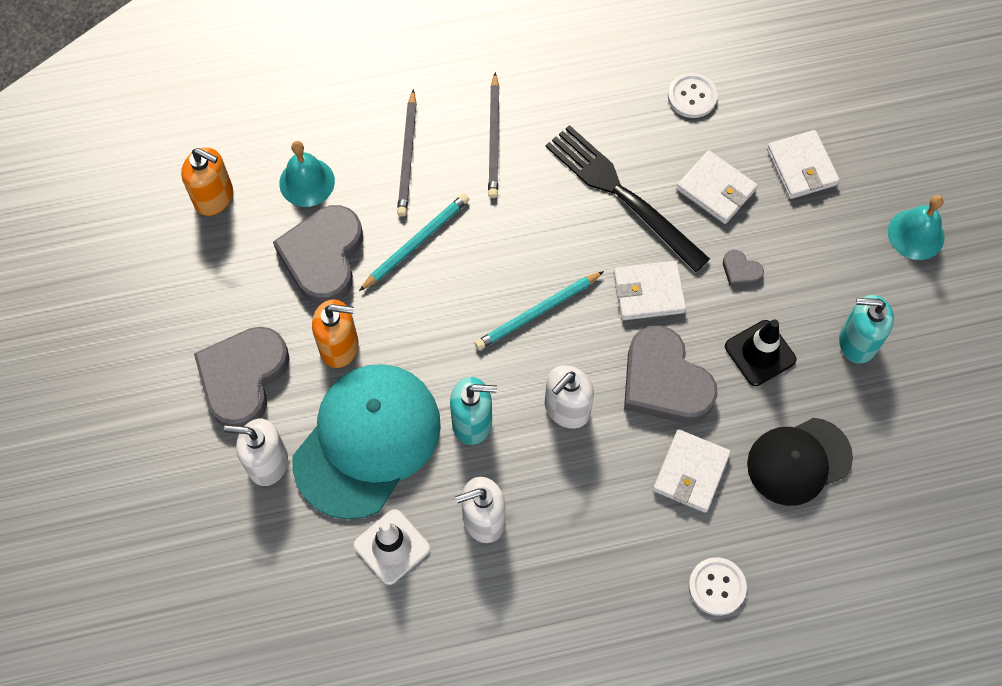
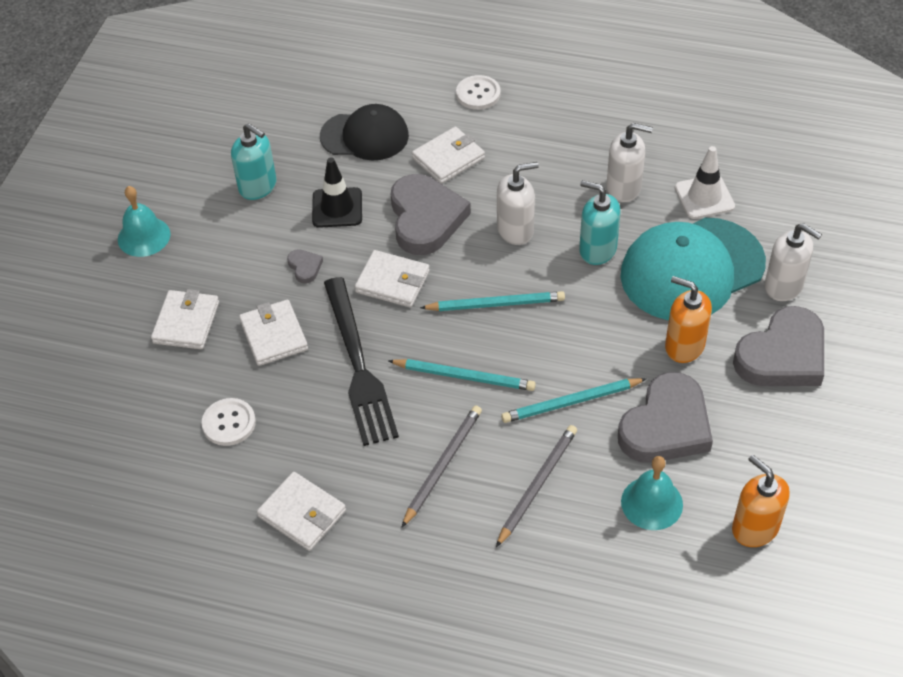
camera: 150 degrees left, 15 degrees down
(523, 225) = (464, 376): none -> turquoise pencil
(580, 53) = (302, 514): none -> white wallet

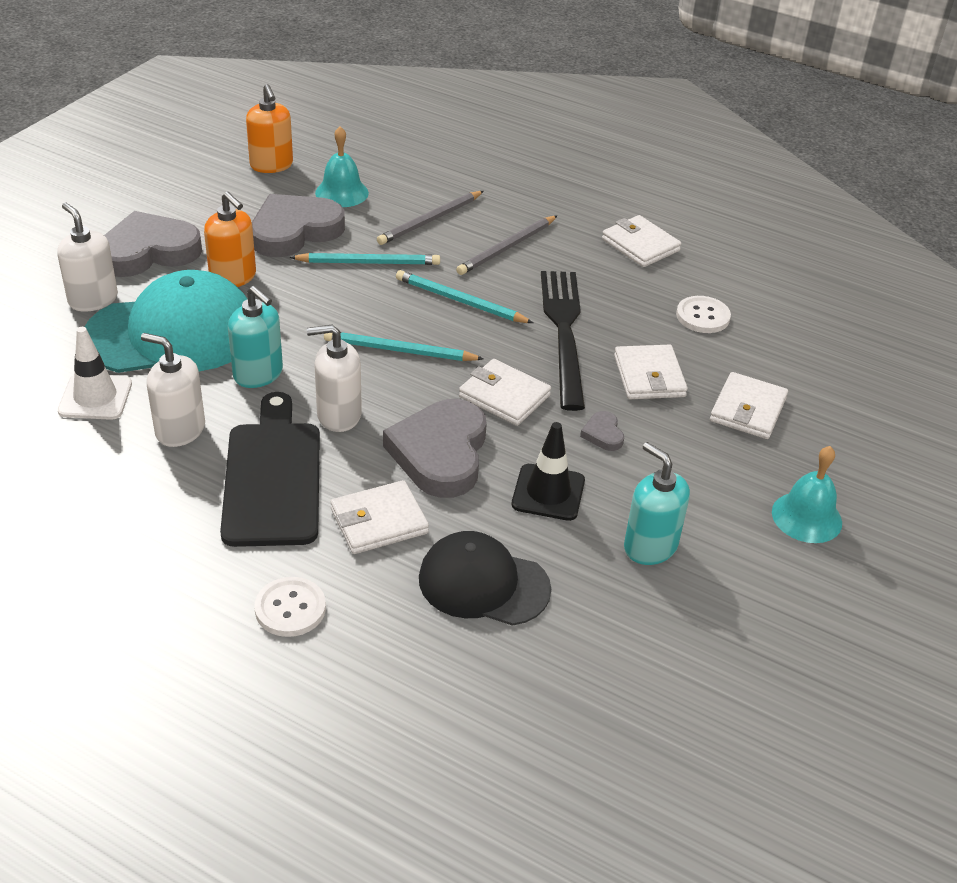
camera: 170 degrees left, 10 degrees down
(536, 170) = (273, 477): none -> black cutting board

